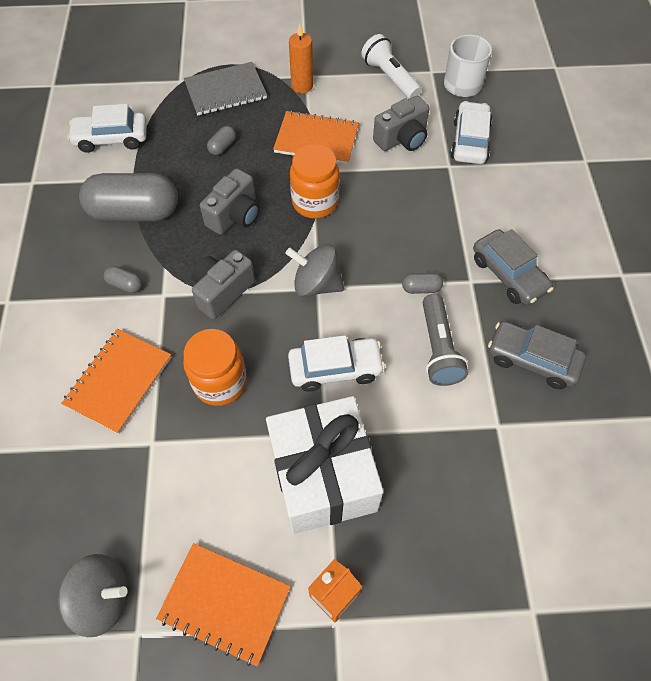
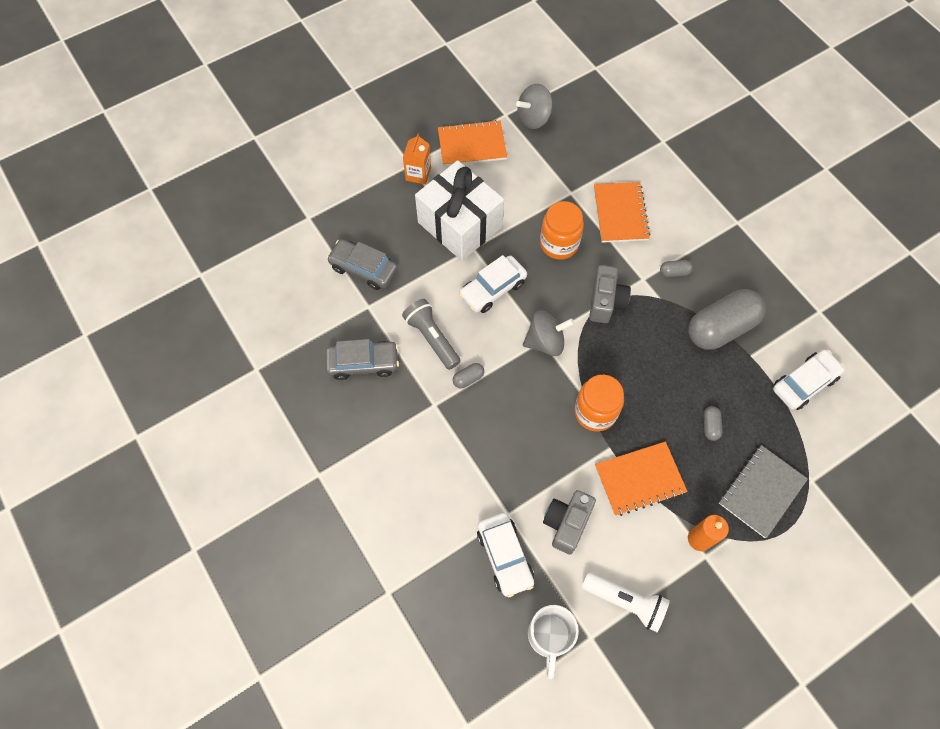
camera: 150 degrees right, 5 degrees up
(235, 215) = (646, 366): grey camera -> none
(508, 274) = (408, 426): grey car -> grey car (363, 269)

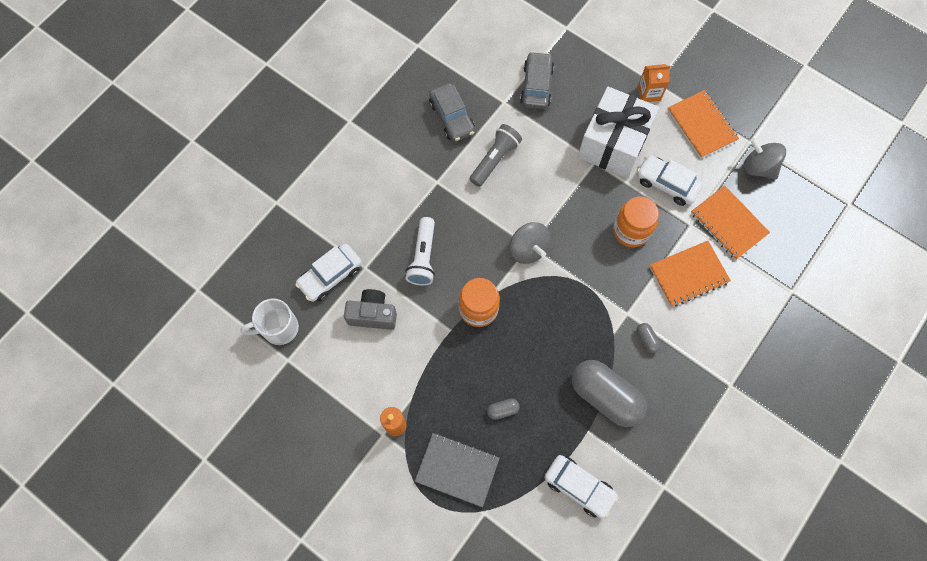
camera: 70 degrees right, 5 degrees up
(468, 378) = (469, 199): grey capsule -> none
(493, 289) = (561, 191): white car -> white car (667, 184)
(605, 302) = (589, 287): grey camera -> none
(625, 601) = (324, 379): white flashlight -> white flashlight (423, 257)
(639, 479) = (431, 362): orange notebook -> orange notebook (728, 223)

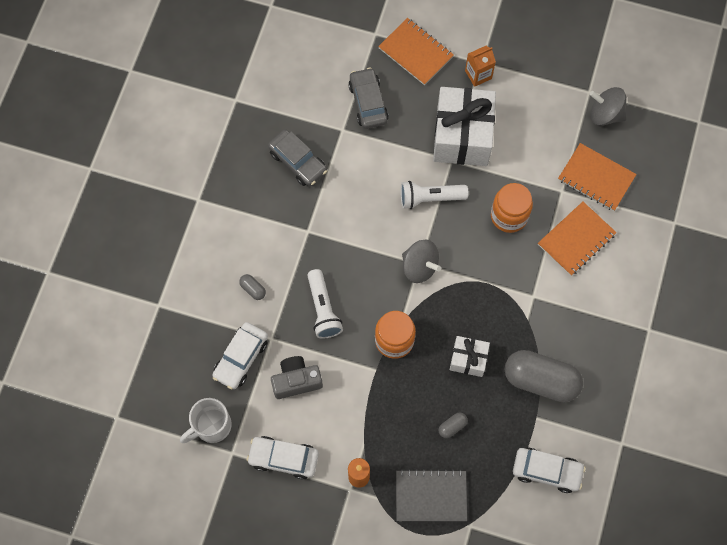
camera: 20 degrees left, 0 degrees up
(495, 159) = (355, 190): grey flashlight -> none
(542, 351) = (468, 359): none -> white gift
(561, 189) = (430, 198): none -> white flashlight
(646, 339) = (559, 314): grey capsule -> grey capsule (253, 289)
(667, 184) = (526, 159): white car -> white car (283, 458)
(701, 125) = (538, 90): orange notebook -> orange notebook (415, 52)

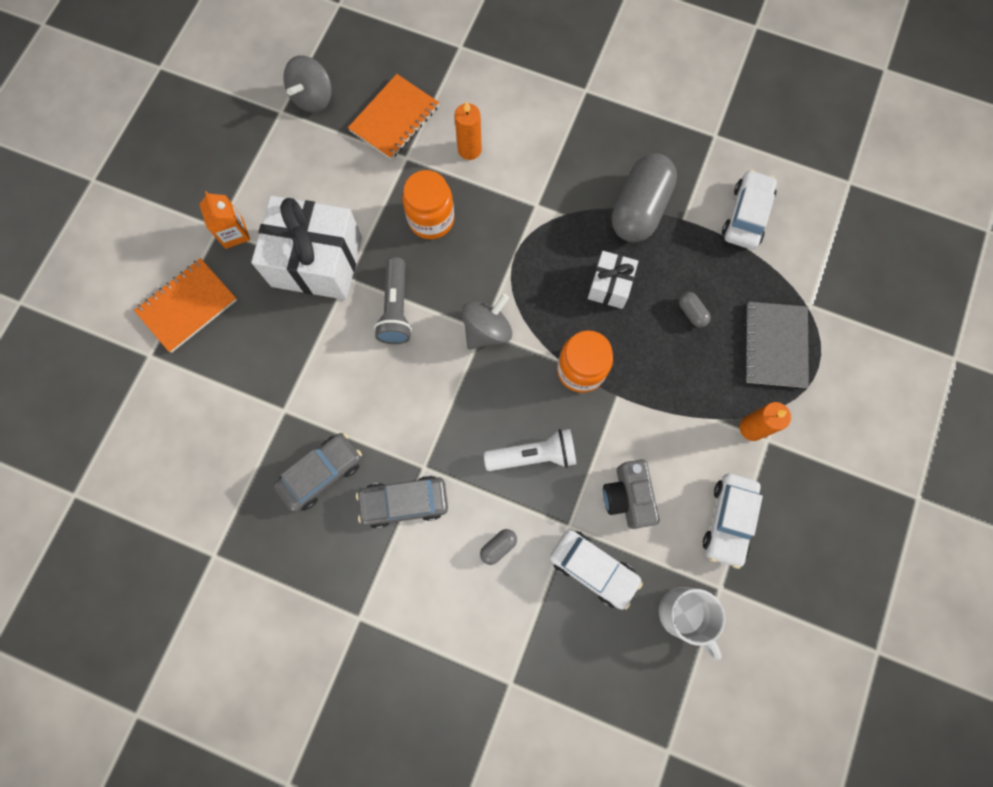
camera: 85 degrees left, 5 degrees up
(368, 103) = (250, 373): grey car -> grey car (404, 502)
(430, 198) = (396, 309): white flashlight -> grey flashlight
(576, 239) = (469, 149): orange notebook -> orange candle

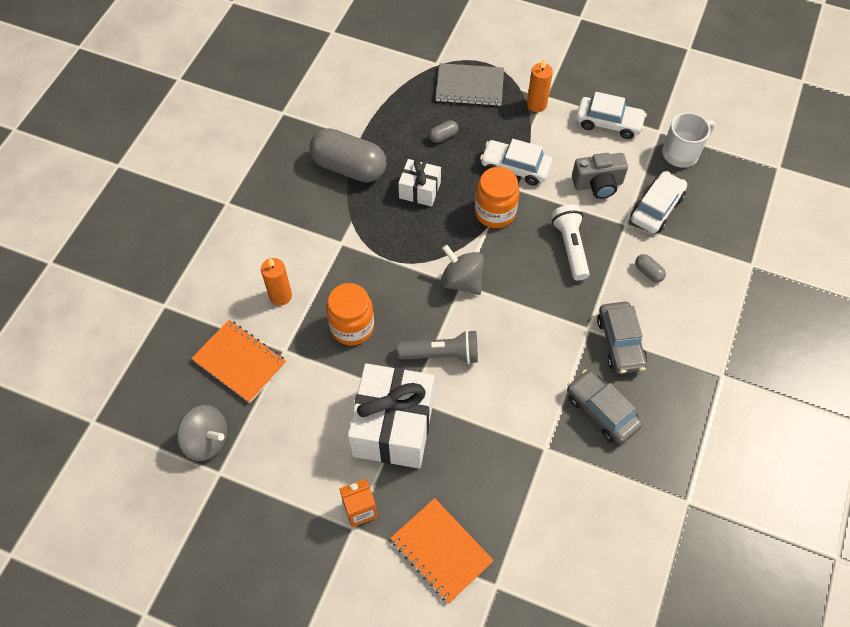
camera: 90 degrees left, 15 degrees down
(746, 216) = (358, 97): white car -> white car (515, 167)

